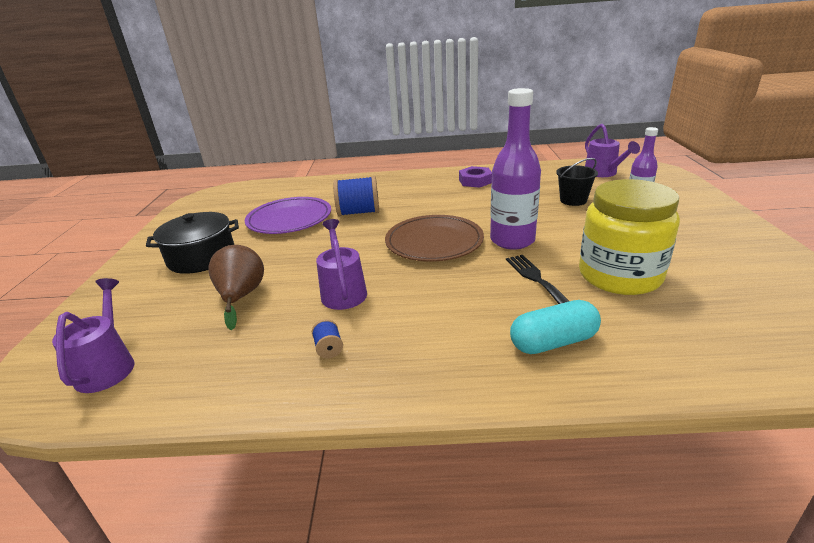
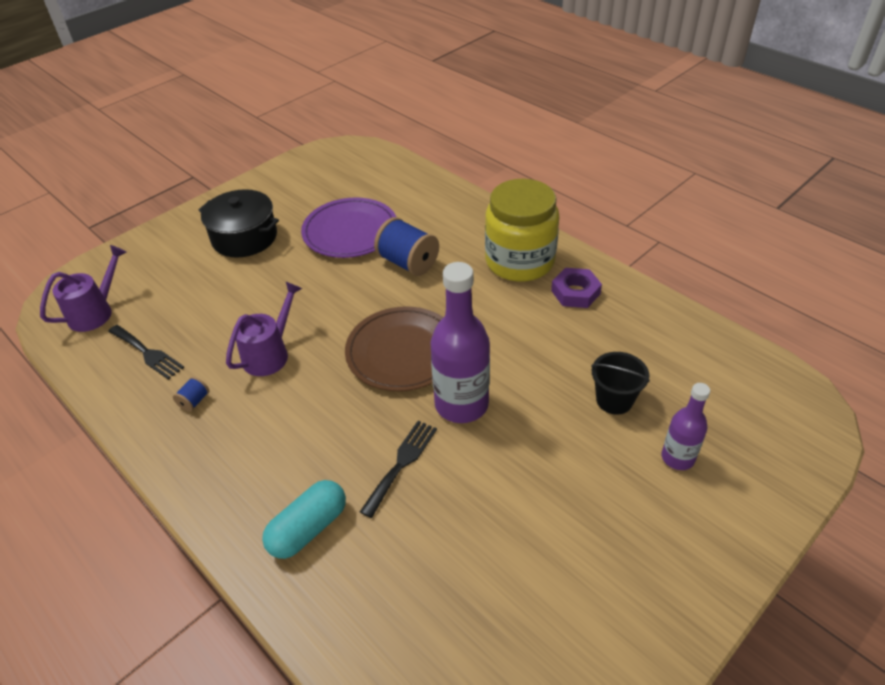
camera: 45 degrees right, 15 degrees up
(224, 353) = (147, 353): none -> black fork
(241, 297) = (214, 305): brown pear -> none
(553, 342) = (308, 528): turquoise capsule -> turquoise capsule turned 75 degrees counterclockwise
(603, 173) = (734, 386): purple watering can -> none
(619, 275) = (466, 522): yellow jar -> yellow jar (519, 261)

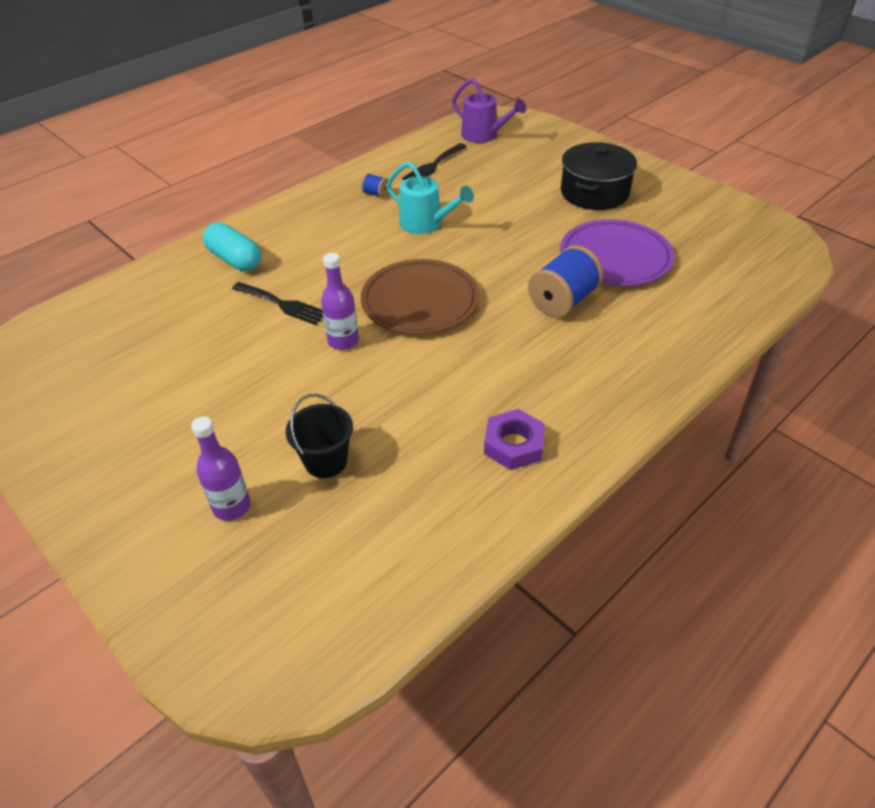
camera: 90 degrees right, 0 degrees up
(270, 353) = (426, 224): purple watering can -> turquoise watering can
(461, 404) = (343, 341): purple bottle -> purple bottle, size x0.57
(519, 261) = (574, 394): yellow jar -> none

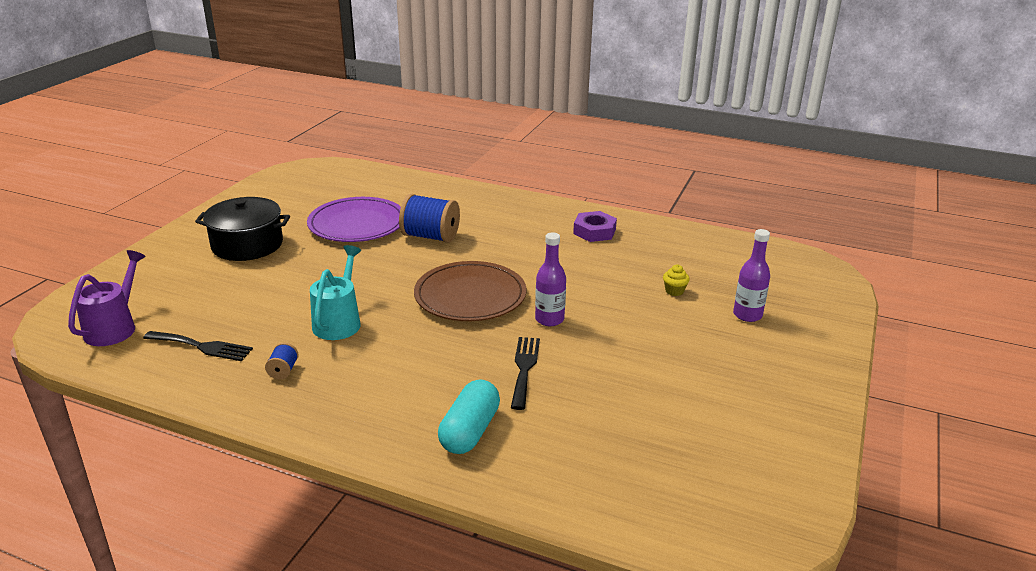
camera: 115 degrees left, 15 degrees down
(325, 461) = (674, 291): black bucket -> yellow cupcake

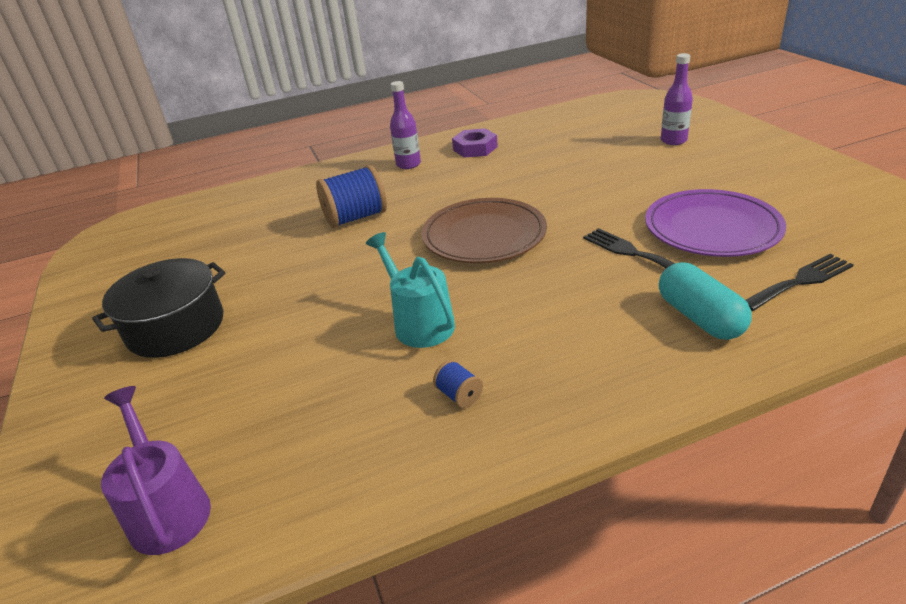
camera: 40 degrees left, 5 degrees up
(202, 346) = (326, 442): black fork -> black fork (800, 281)
(357, 224) = (264, 246): purple plate -> purple plate (712, 228)
(549, 319) = (574, 214): purple bottle -> purple bottle (408, 164)
(674, 291) = (606, 152): yellow cupcake -> none

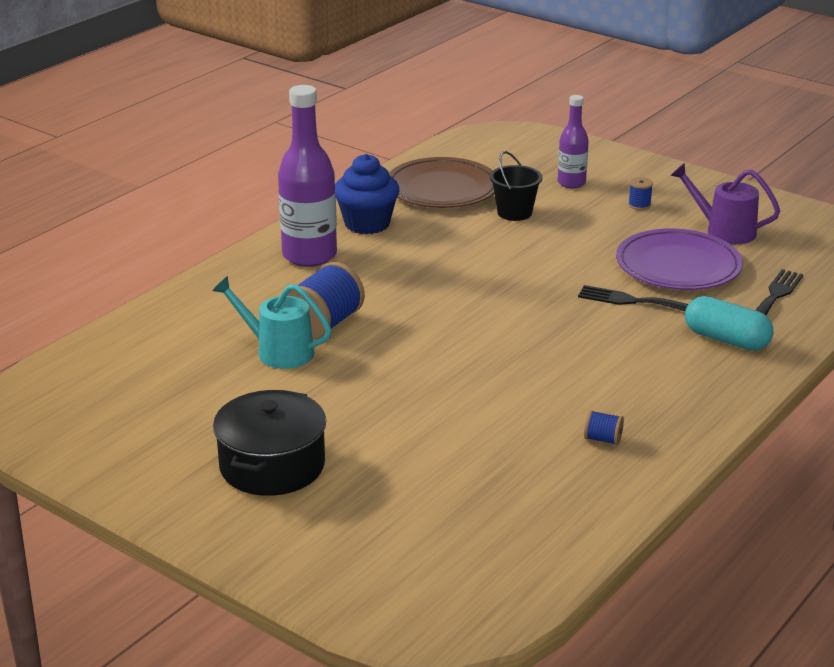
camera: 35 degrees left, 5 degrees down
(167, 508) = (466, 572): purple watering can -> purple watering can (723, 231)
(408, 164) = (309, 255): purple bottle -> purple bottle, size x1.76
(419, 322) = (509, 399): turquoise watering can -> turquoise watering can (277, 351)
(475, 148) = (367, 224): purple nut -> blue cupcake
(484, 235) = (483, 314): brown plate -> brown plate (442, 189)
(599, 157) = (514, 213): none -> black bucket
(721, 167) = (639, 205): none -> blue spool

